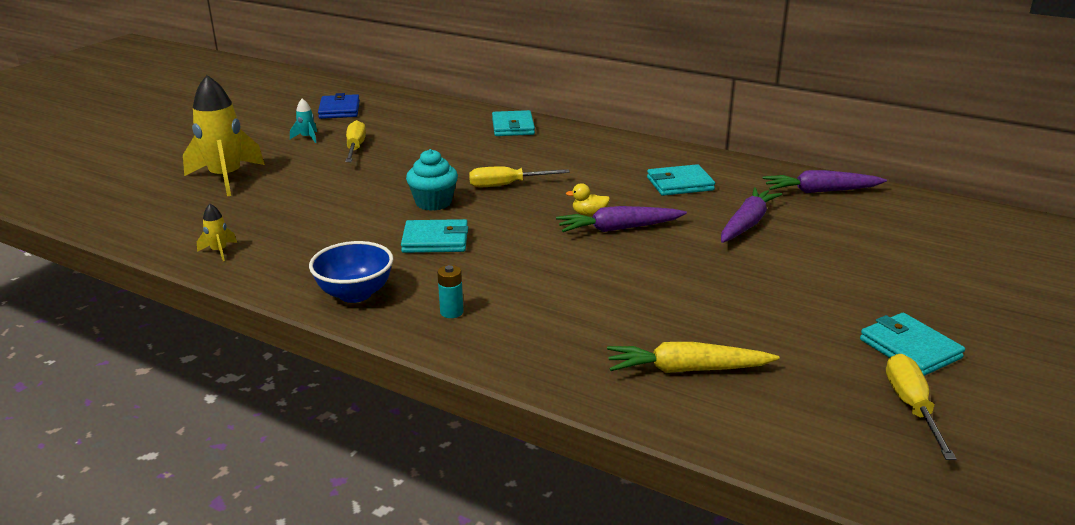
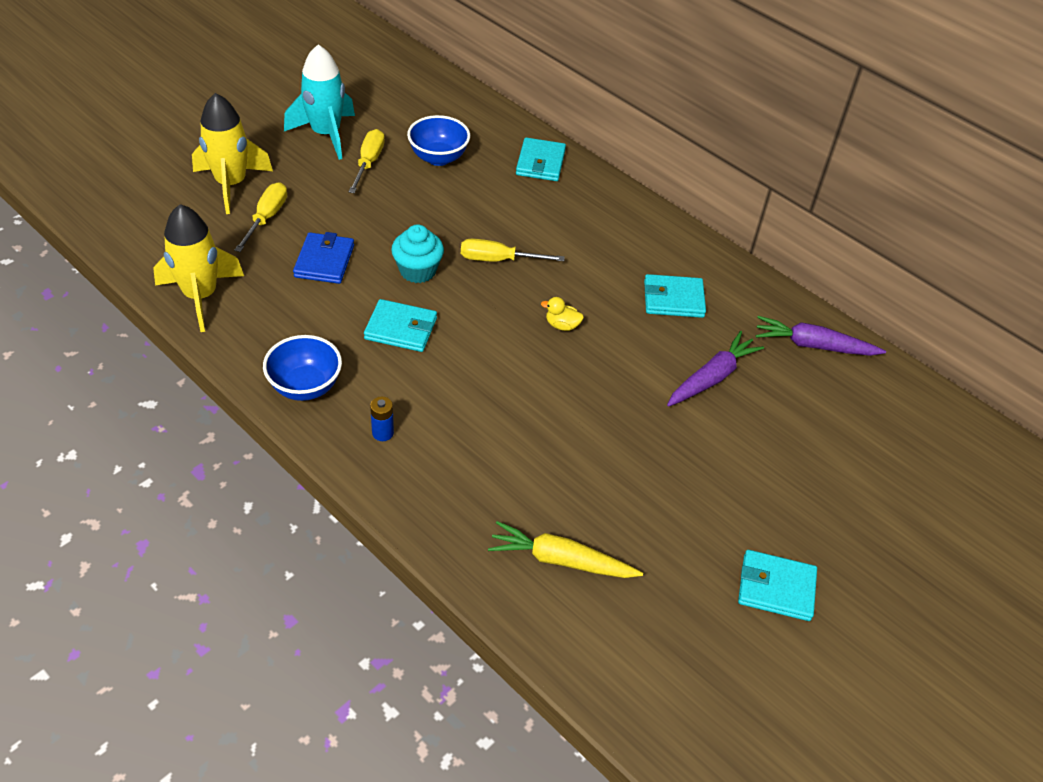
camera: 10 degrees right, 20 degrees up
(219, 251) = (200, 296): yellow rocket -> yellow rocket, size x2.34
(307, 138) = (326, 134): turquoise rocket -> turquoise rocket, size x2.34
(339, 110) = (371, 92): blue wallet -> blue wallet (324, 261)
(419, 136) = (438, 158): none -> blue bowl
(451, 312) = (383, 433): turquoise battery -> blue battery
(618, 229) = (581, 354): purple carrot -> none
(909, 349) = (776, 588): turquoise wallet -> turquoise wallet turned 60 degrees counterclockwise
(911, 406) = (736, 657): yellow screwdriver -> yellow screwdriver (266, 218)

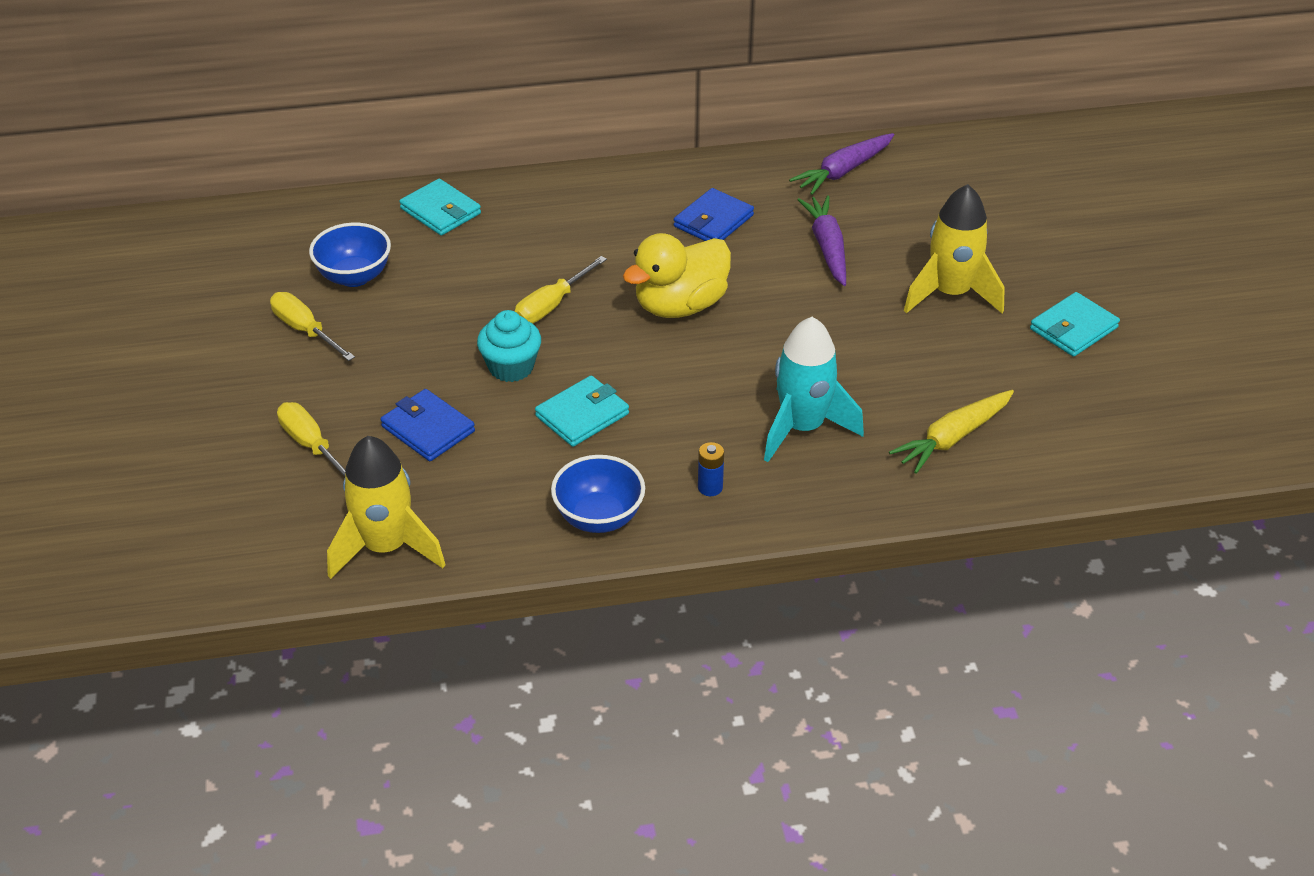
camera: 50 degrees left, 5 degrees down
(231, 184) = (222, 452): yellow rocket -> yellow rocket (950, 294)
(326, 134) = (219, 342): turquoise rocket -> turquoise rocket (802, 428)
(562, 325) = (680, 305): yellow duck -> yellow duck, size x2.46
(673, 299) = (713, 221): turquoise wallet -> blue wallet

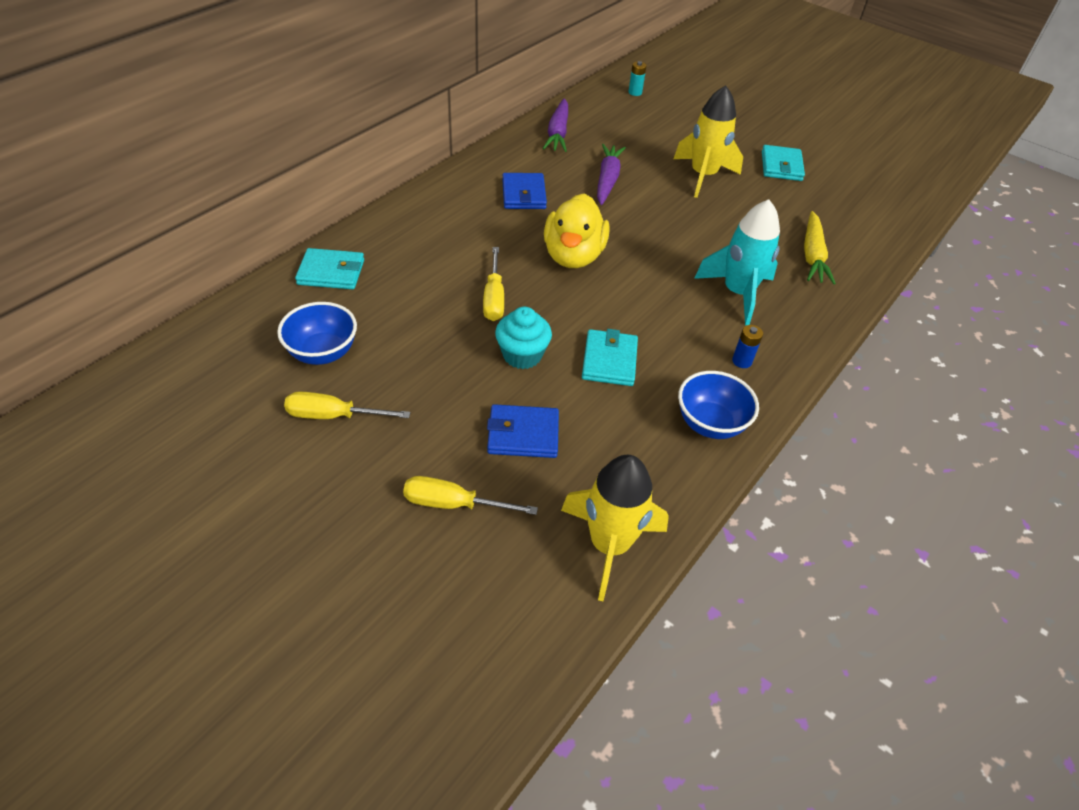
camera: 45 degrees left, 5 degrees up
(827, 247) = (607, 180): purple carrot -> purple carrot turned 60 degrees clockwise
(1010, 162) = (635, 92): none -> turquoise battery

